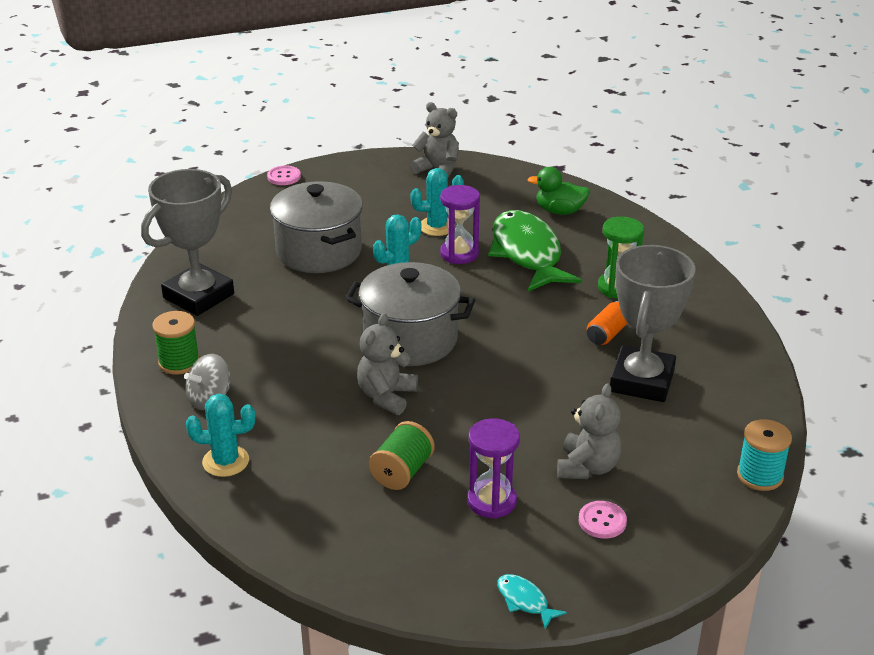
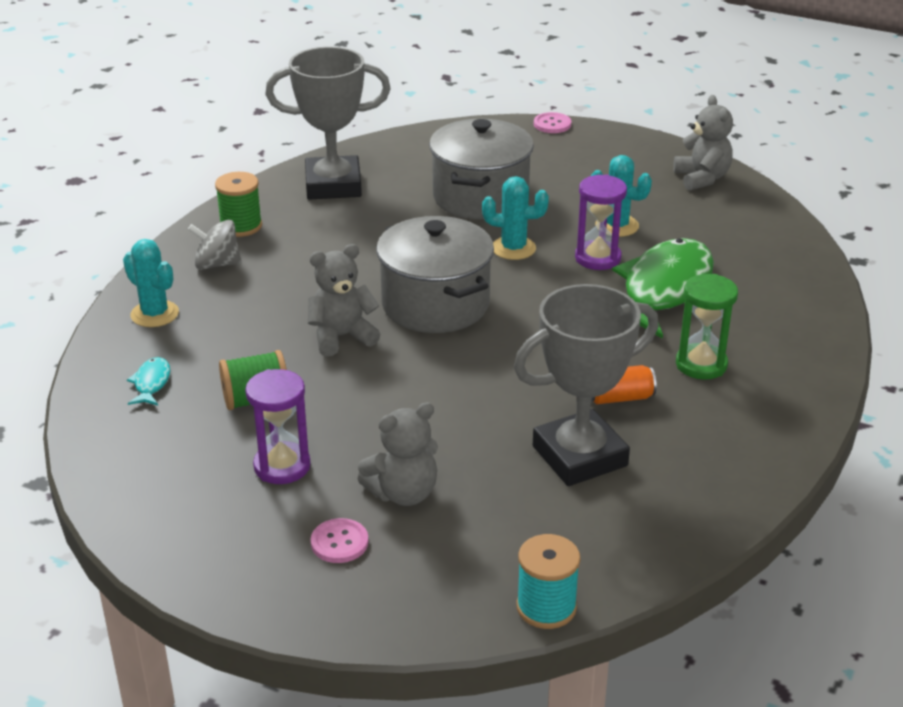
camera: 45 degrees right, 0 degrees up
(524, 601) = (176, 555): turquoise fish -> turquoise fish (151, 383)
(559, 211) = (762, 269): green duck -> none

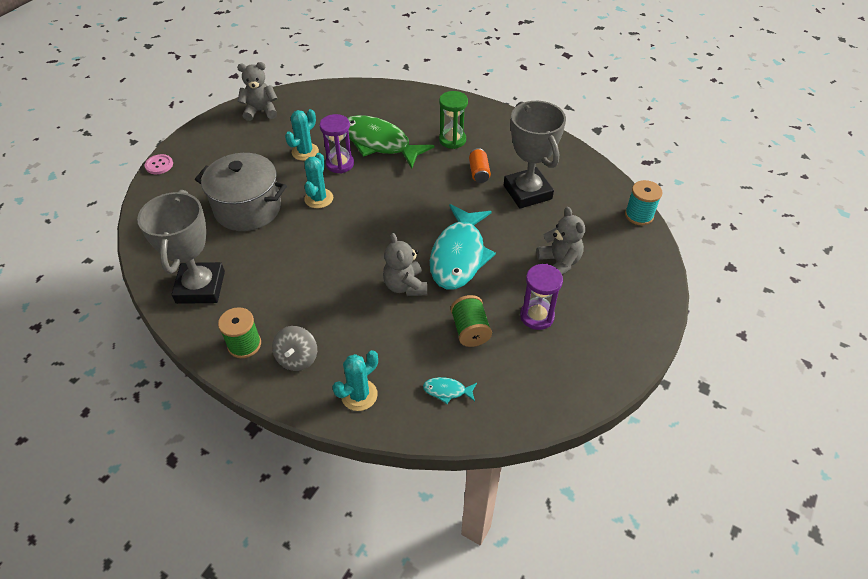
camera: 85 degrees left, 15 degrees up
(339, 542) = (601, 290): pink button -> none
(408, 383) = (459, 255): none -> turquoise fish
(435, 304) = (376, 239): grey pot -> none

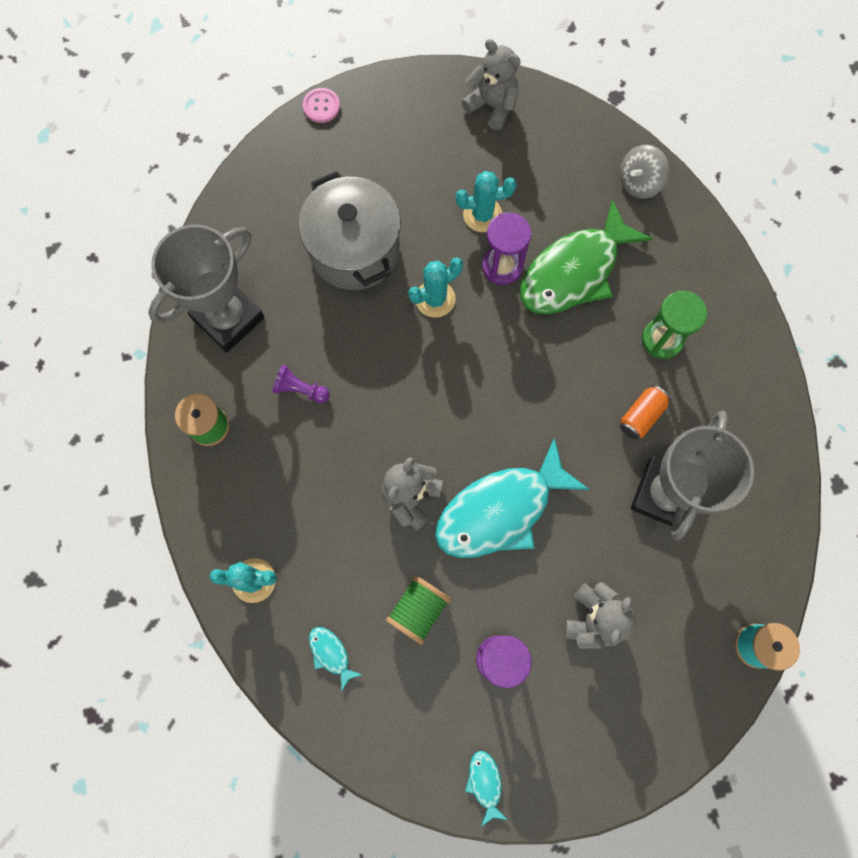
camera: 45 degrees right, 25 degrees up
(285, 287) = (301, 389): none -> purple pawn
(297, 358) = (239, 487): grey spinning top -> grey spinning top (639, 182)
(379, 143) = (574, 271): green fish -> green fish turned 120 degrees counterclockwise
(600, 375) = (485, 783): none -> turquoise fish

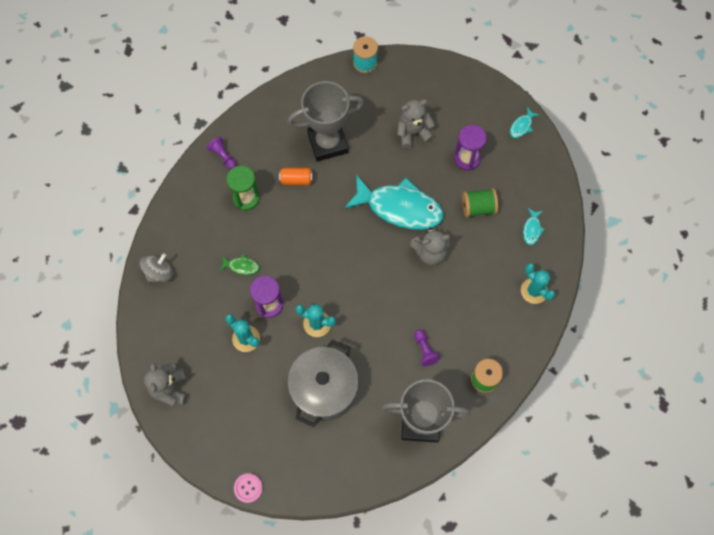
camera: 130 degrees left, 5 degrees down
(574, 271) = (242, 266): green fish -> green fish, size x0.40
(639, 182) = (159, 272): grey spinning top -> grey spinning top turned 60 degrees counterclockwise
(743, 355) = (223, 156): none -> purple pawn

